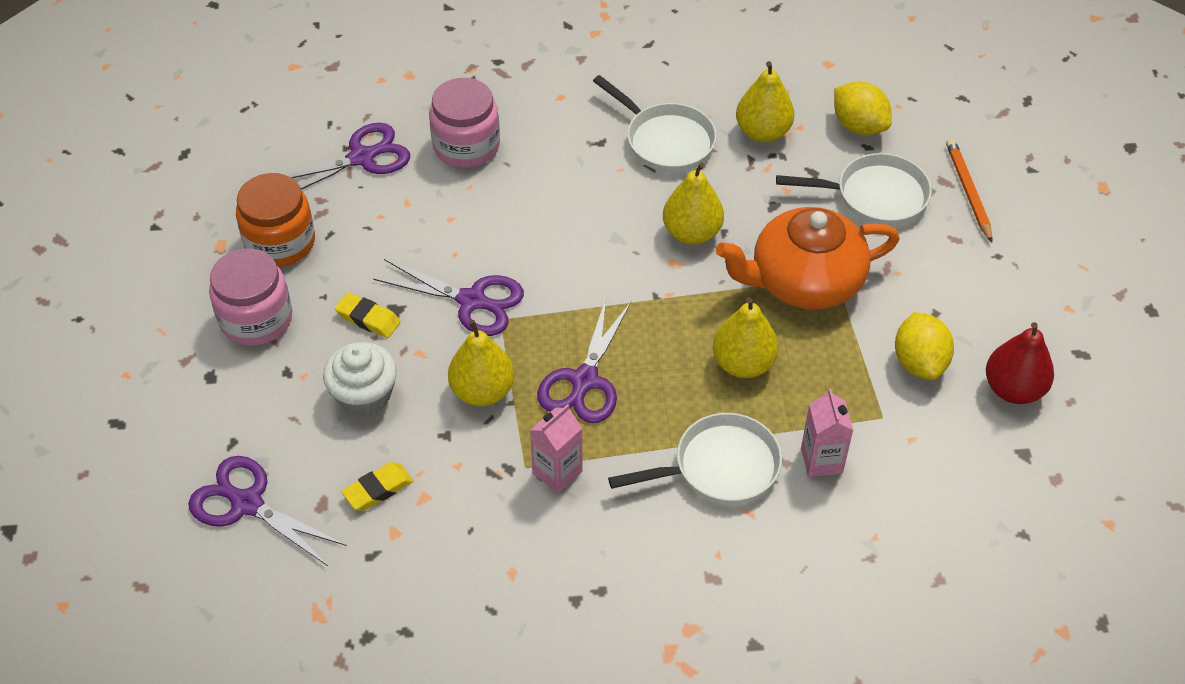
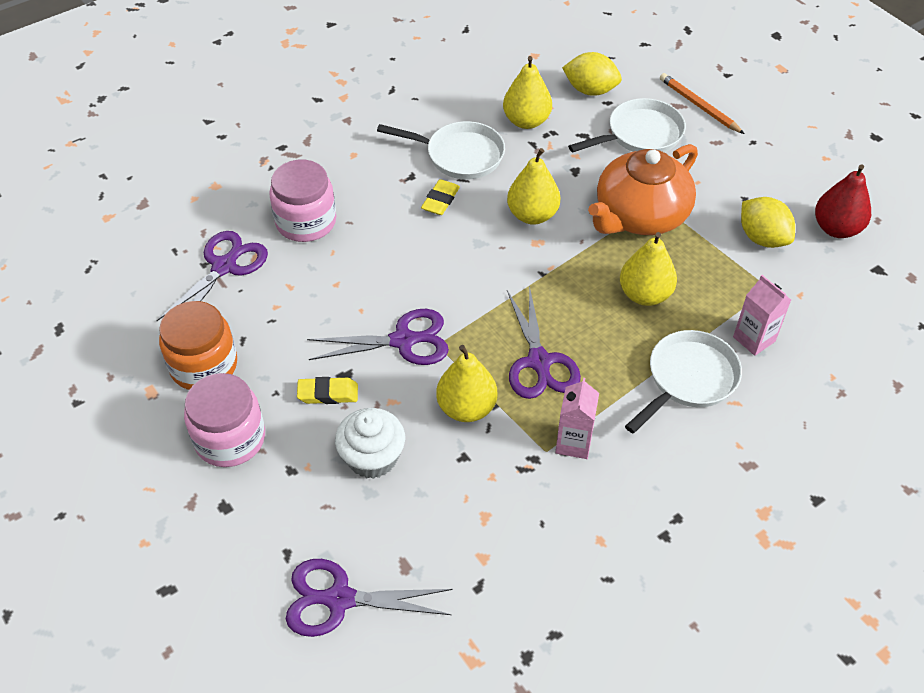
camera: 30 degrees left, 0 degrees up
(378, 489) = (442, 529): yellow eraser -> yellow eraser (440, 200)

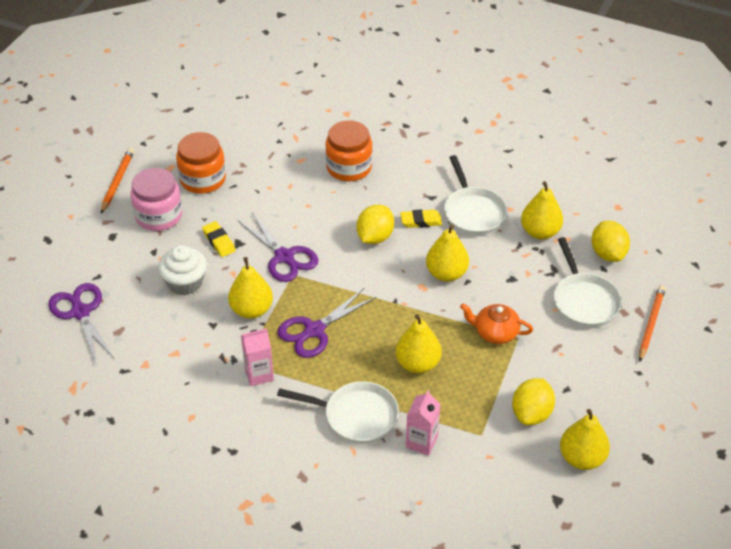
camera: 60 degrees right, 5 degrees down
(125, 460) = (117, 182): none -> orange pencil
(224, 266) = (284, 150): purple scissors -> none
(306, 222) = (349, 167): pink jar -> orange jar
(434, 248) = (375, 237): none -> yellow lemon
(639, 215) = (495, 332): orange teapot -> orange teapot, size x0.54
(640, 135) = (584, 301): white pan -> white pan turned 45 degrees clockwise
(836, 228) = (582, 458): red pear -> yellow pear

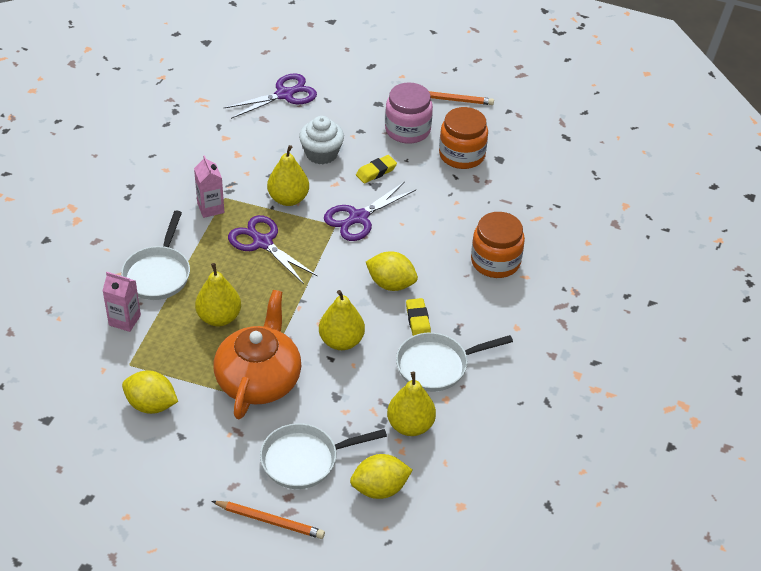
camera: 85 degrees right, 0 degrees up
(495, 332) = (259, 379): orange teapot -> orange teapot, size x1.83
(582, 458) = (93, 443): yellow pear -> none

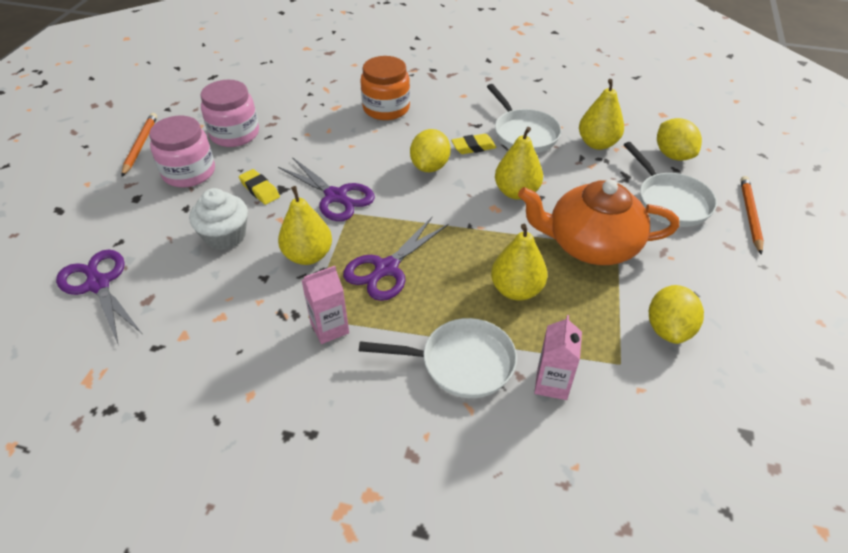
camera: 95 degrees left, 0 degrees up
(462, 155) = (234, 134): orange jar -> pink jar

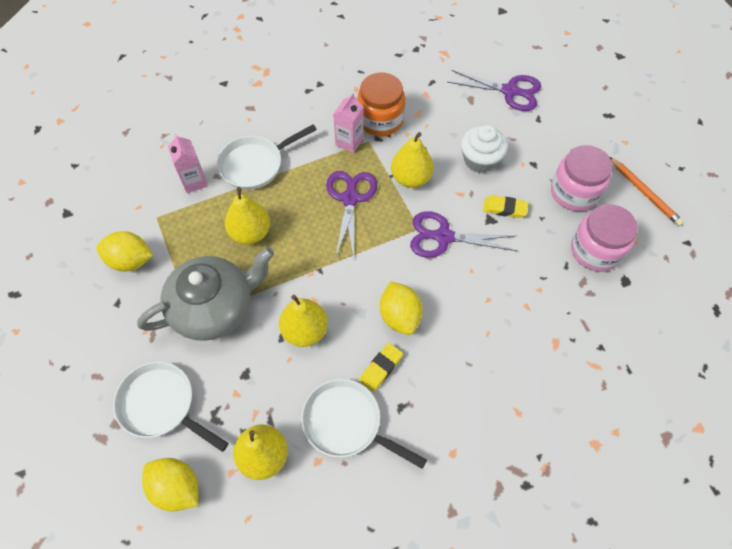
camera: 145 degrees right, 15 degrees up
(386, 108) = (508, 373): orange jar -> orange jar (380, 120)
(590, 244) = (214, 307): orange teapot -> grey teapot
(668, 329) = (131, 261): yellow lemon -> yellow lemon turned 60 degrees counterclockwise
(750, 215) = (81, 431): orange pencil -> none

